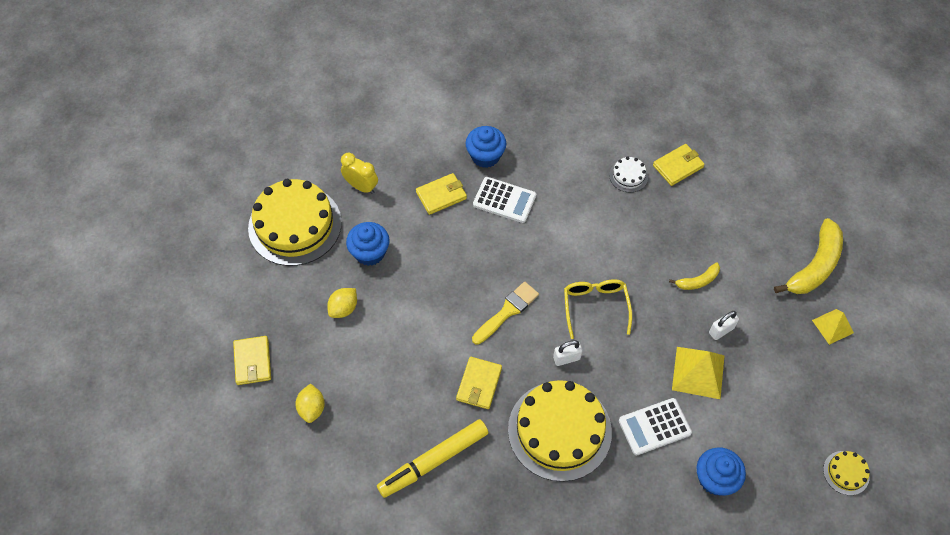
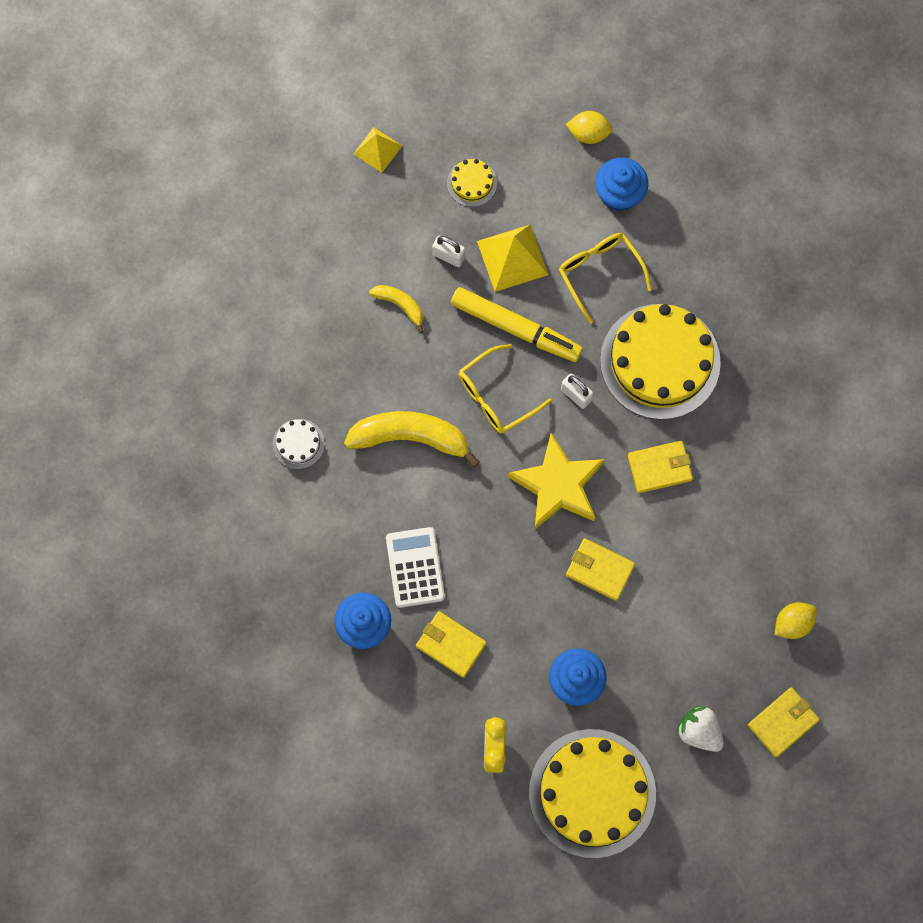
camera: 120 degrees left, 15 degrees up
(285, 306) = (699, 731): none -> white strawberry
(344, 308) = (661, 664): yellow lemon -> yellow lemon (588, 134)
(433, 461) = (768, 465): yellow marker -> yellow marker (515, 328)
(507, 311) = (558, 485): yellow brush -> yellow star
(654, 427) = (599, 273): white calculator -> yellow glasses
(678, 166) = (252, 394): yellow wallet -> yellow wallet (599, 570)
(814, 266) = (310, 194): yellow banana -> yellow banana (410, 437)
(846, 473) = (539, 80): yellow cake -> yellow cake (472, 183)

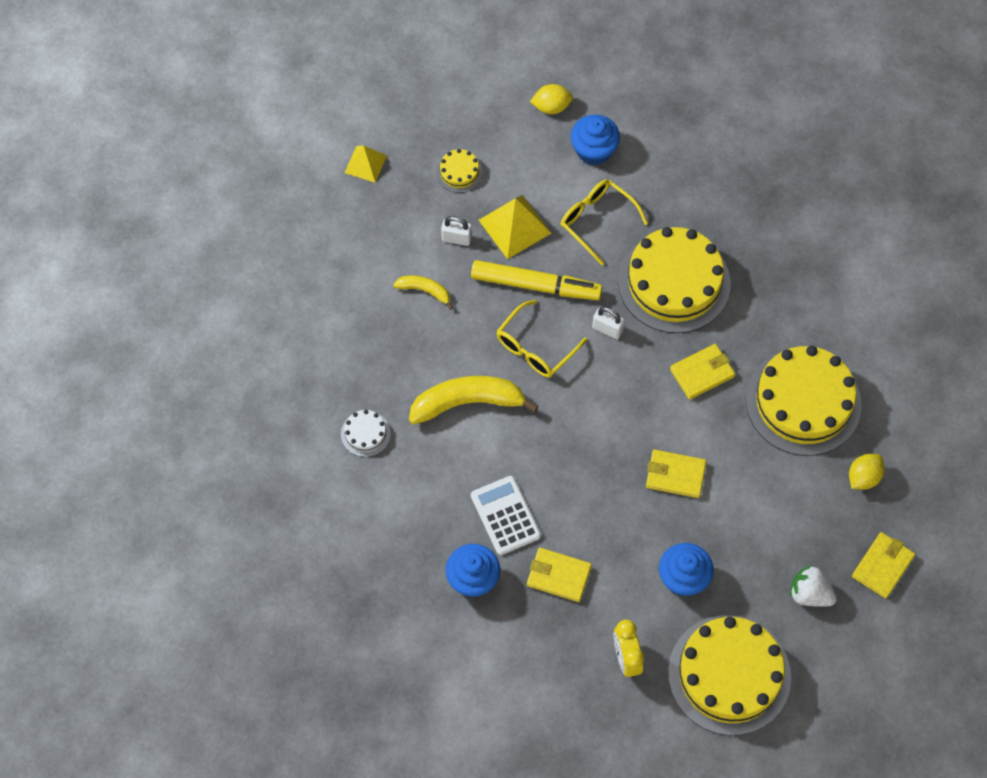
camera: 15 degrees left, 10 degrees down
(558, 485) = (614, 411): yellow star -> none
(755, 526) = (803, 402): none -> yellow cake

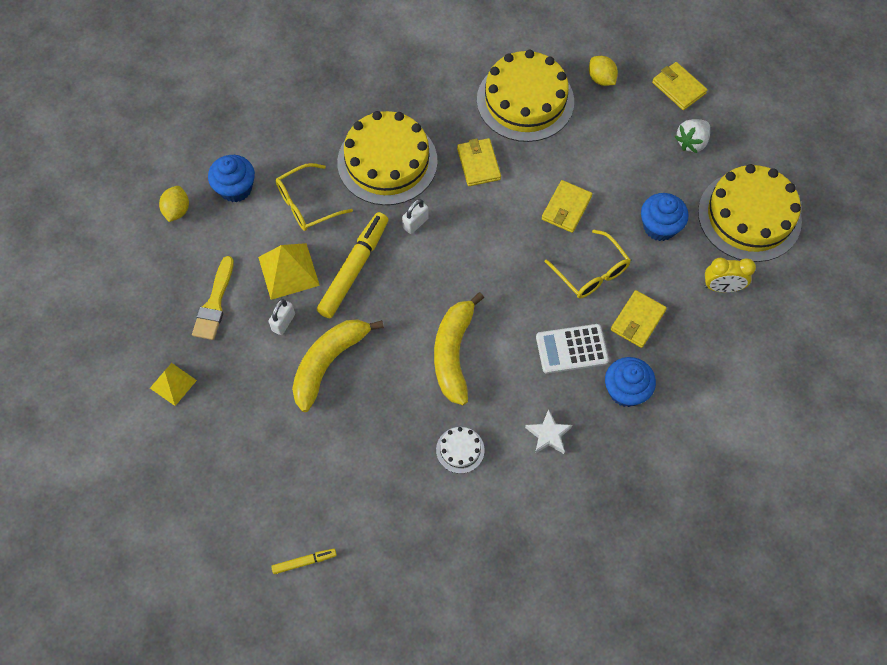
camera: 75 degrees left, 0 degrees up
(222, 326) = (304, 562): none -> yellow marker
(403, 513) = (548, 435): none -> white star
(425, 291) = (328, 363): yellow banana -> yellow banana, size x1.93
(459, 172) = (214, 303): yellow cake -> yellow brush
(535, 348) = (416, 284): yellow glasses -> yellow glasses (591, 273)

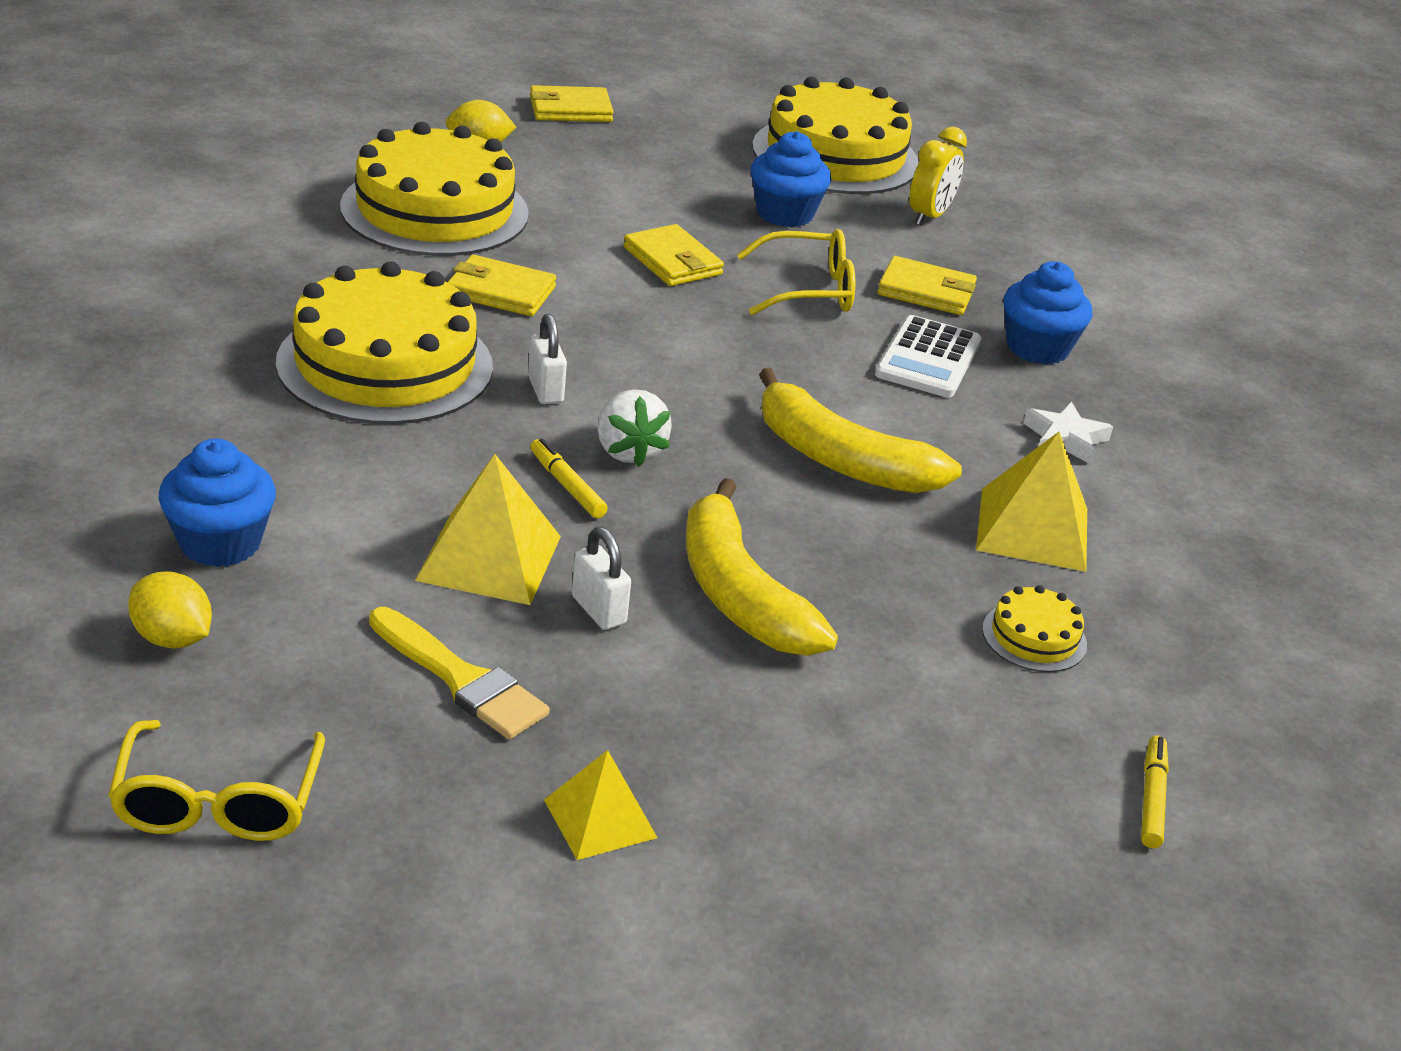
camera: 65 degrees left, 30 degrees down
(306, 204) = (366, 478): yellow glasses -> yellow glasses (218, 802)
(354, 269) = (567, 486): yellow marker -> yellow marker, size x0.47
(379, 480) = (1034, 637): none -> yellow cake
(460, 450) = (1033, 529): white cake -> yellow pyramid
(638, 320) = (926, 291): yellow wallet -> yellow wallet turned 45 degrees counterclockwise
(691, 142) = (671, 139): white strawberry -> white strawberry (628, 451)

